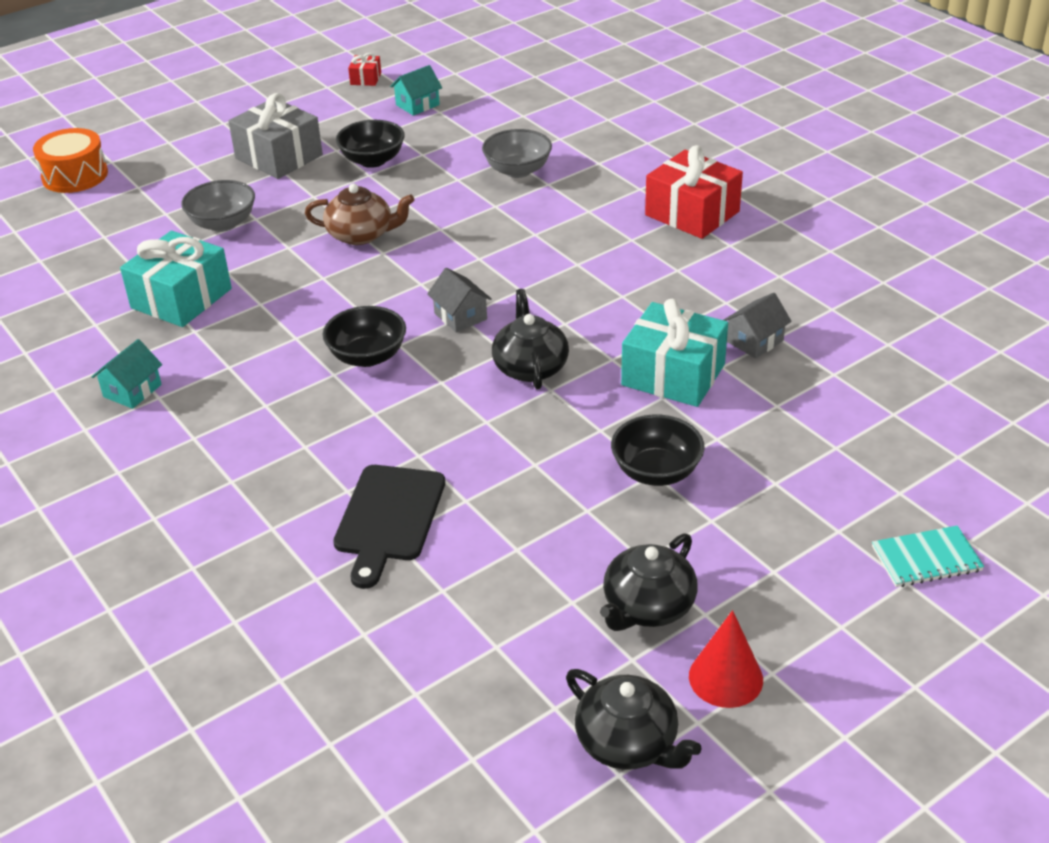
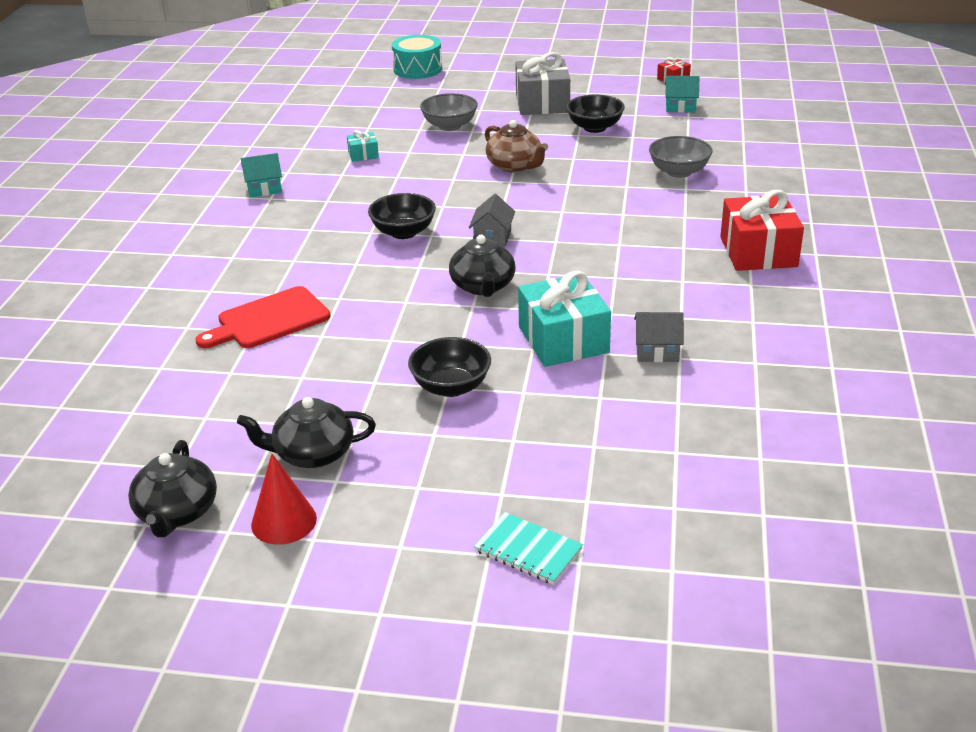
camera: 45 degrees right, 5 degrees down
(75, 175) = (417, 69): orange drum -> turquoise drum
(181, 298) = (363, 155): turquoise gift -> turquoise gift, size x0.47
(388, 518) = (268, 320): black cutting board -> red cutting board
(530, 367) = (483, 286): black teapot -> black teapot turned 135 degrees clockwise

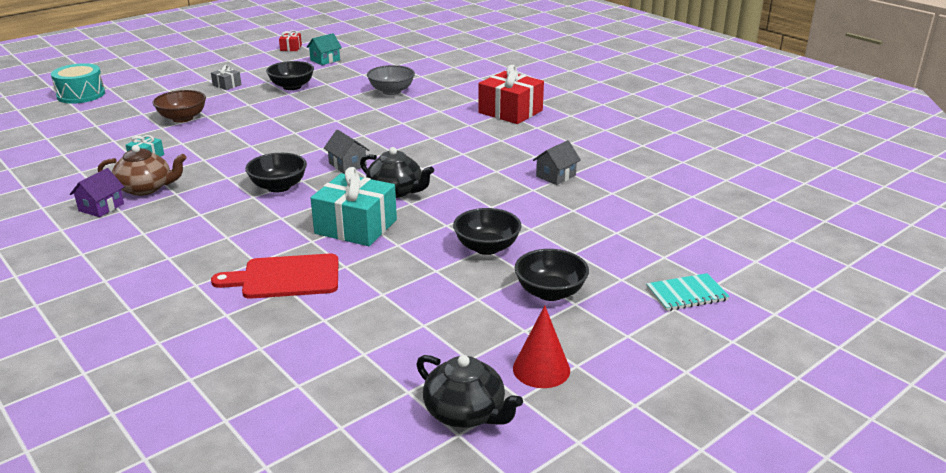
camera: 50 degrees left, 5 degrees down
(264, 188) = (101, 207): turquoise house -> purple house
(268, 320) = (285, 277): red cutting board -> red cutting board turned 75 degrees clockwise
(312, 454) = (481, 326): black teapot -> none
(418, 463) = (550, 292): none -> black bowl
(450, 126) = (182, 118): grey bowl -> brown bowl
(515, 166) = (280, 123): brown teapot -> brown teapot (146, 188)
(542, 103) = (227, 85): grey gift -> grey gift, size x0.47
(563, 340) = (498, 194): turquoise gift -> turquoise gift (356, 227)

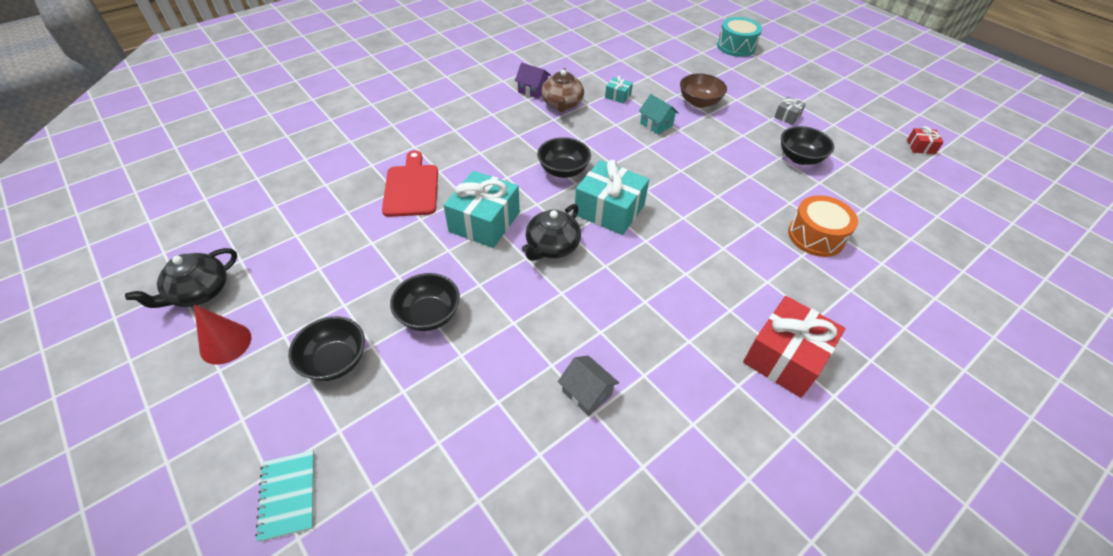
camera: 90 degrees right, 20 degrees up
(325, 60) = (894, 176): turquoise house -> turquoise house (656, 124)
(347, 165) = (609, 210): grey house -> turquoise gift
(391, 91) = (816, 236): grey bowl -> orange drum

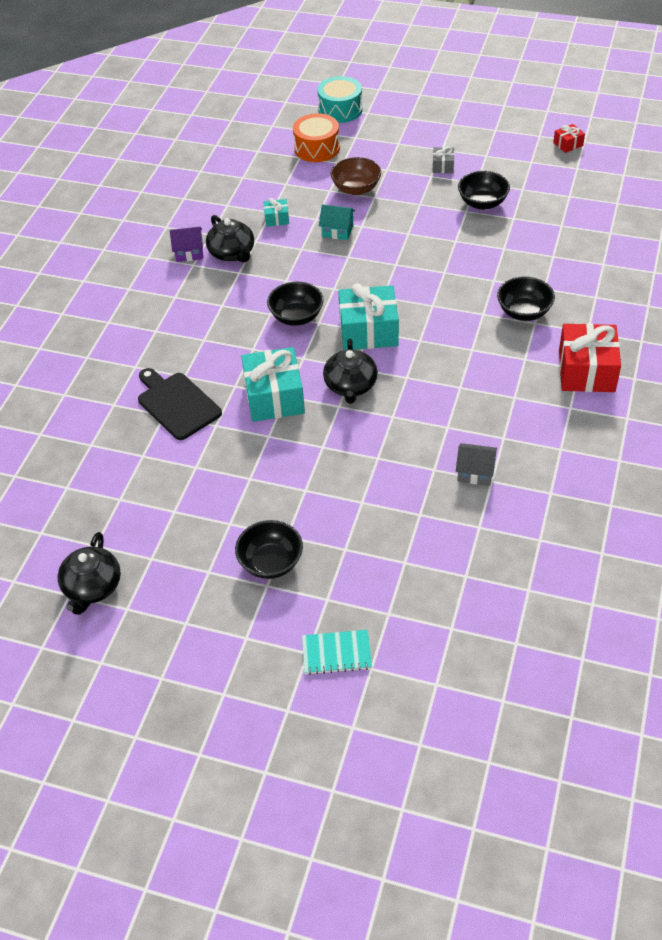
camera: 30 degrees left, 0 degrees up
(225, 343) = (166, 604): red cone -> none
(288, 495) = (336, 653): turquoise notebook -> turquoise notebook turned 45 degrees counterclockwise
(412, 188) = (177, 404): red cutting board -> black cutting board
(429, 315) = (307, 490): black bowl -> black bowl (524, 312)
(562, 104) = (232, 253): brown teapot -> black teapot
(816, 236) = (543, 267): orange drum -> orange drum (317, 148)

